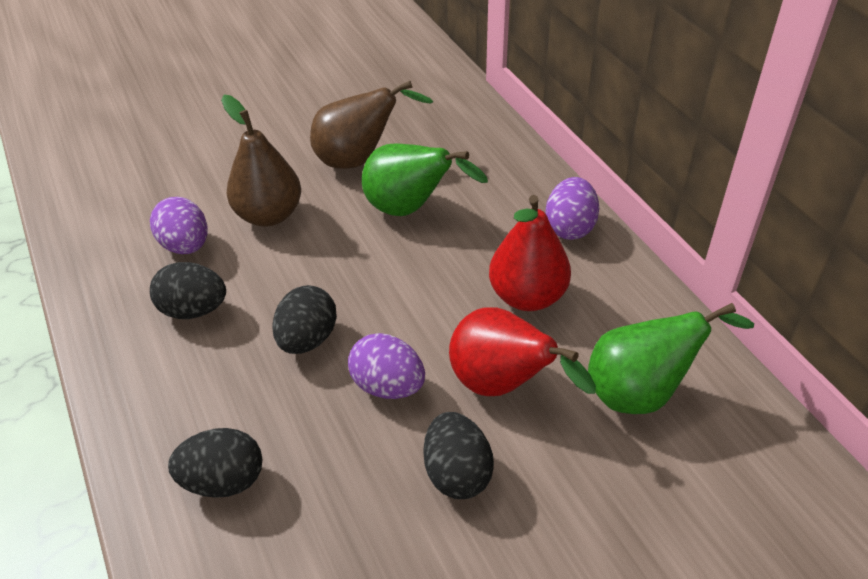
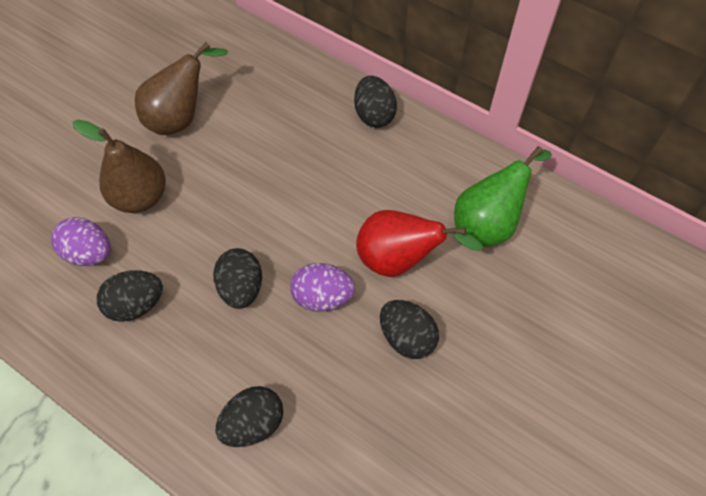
camera: 30 degrees left, 15 degrees up
(410, 209) = (250, 146): green pear -> none
(527, 296) = (376, 184): red pear -> none
(570, 227) = (374, 115): purple egg -> black egg

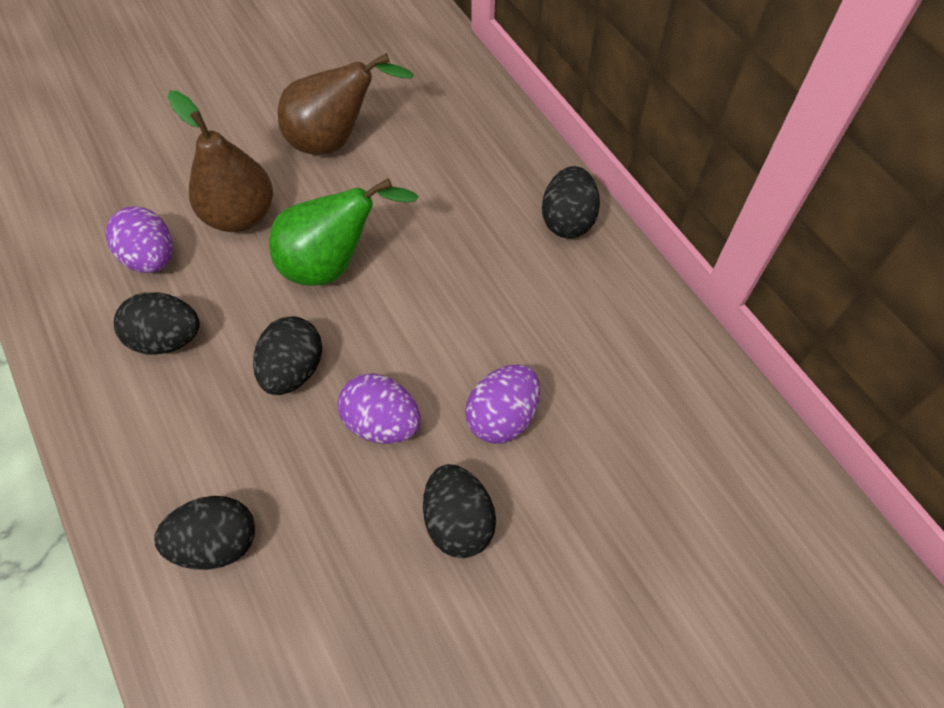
camera: 25 degrees right, 0 degrees up
(399, 260) = (502, 417): red pear -> purple egg
(488, 223) = (645, 418): green pear -> green pear (333, 264)

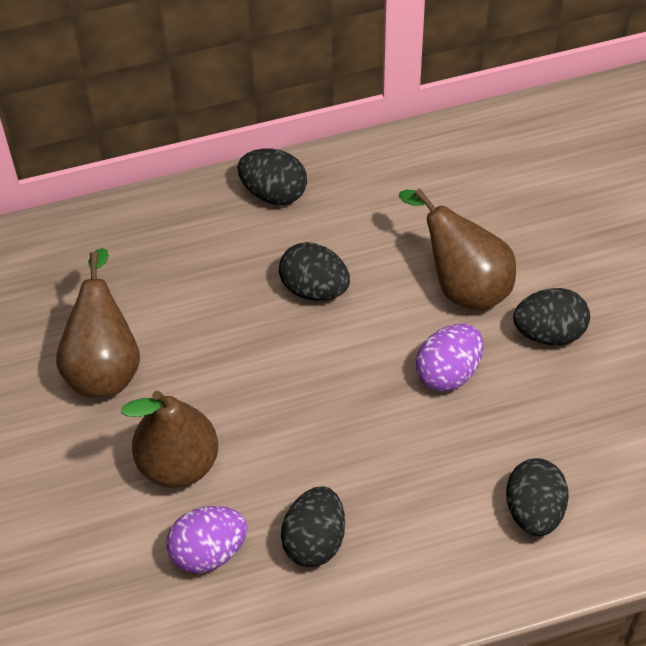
camera: 75 degrees left, 5 degrees down
(293, 370) = (378, 435): black egg -> black egg (314, 288)
(333, 264) = (266, 387): green pear -> none
(502, 417) = (463, 284): purple egg -> brown pear

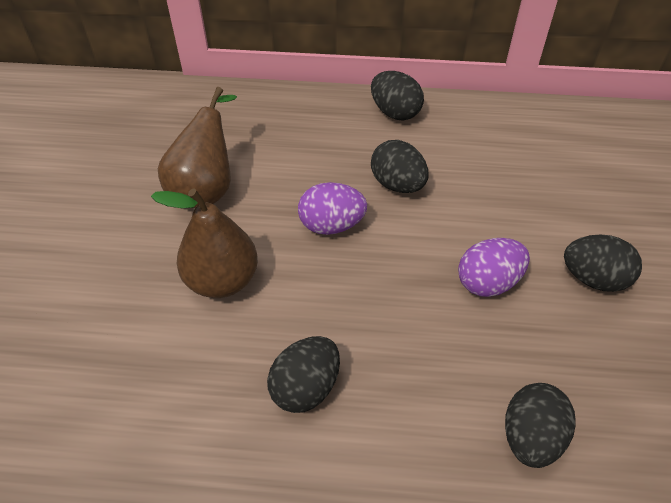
camera: 20 degrees right, 5 degrees down
(208, 551) = (207, 363): purple egg -> purple egg (331, 225)
(463, 284) = (526, 217): brown pear -> none

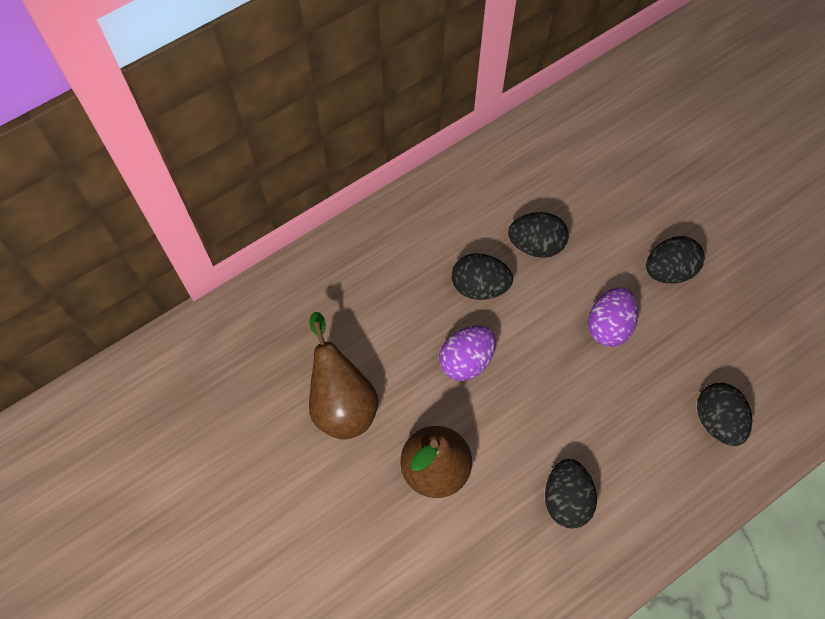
camera: 40 degrees left, 15 degrees up
(395, 112) = (415, 214): black egg -> black egg (536, 245)

